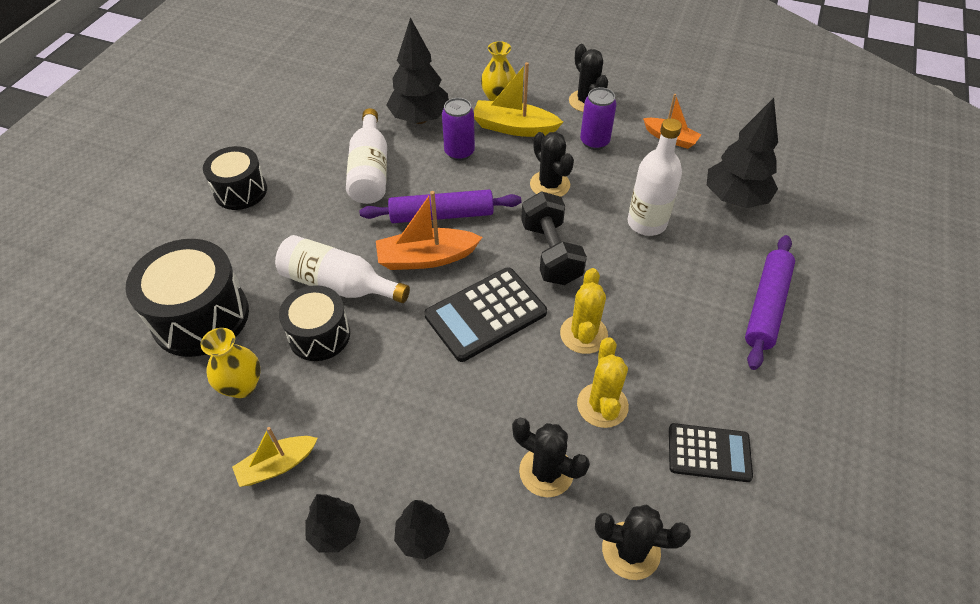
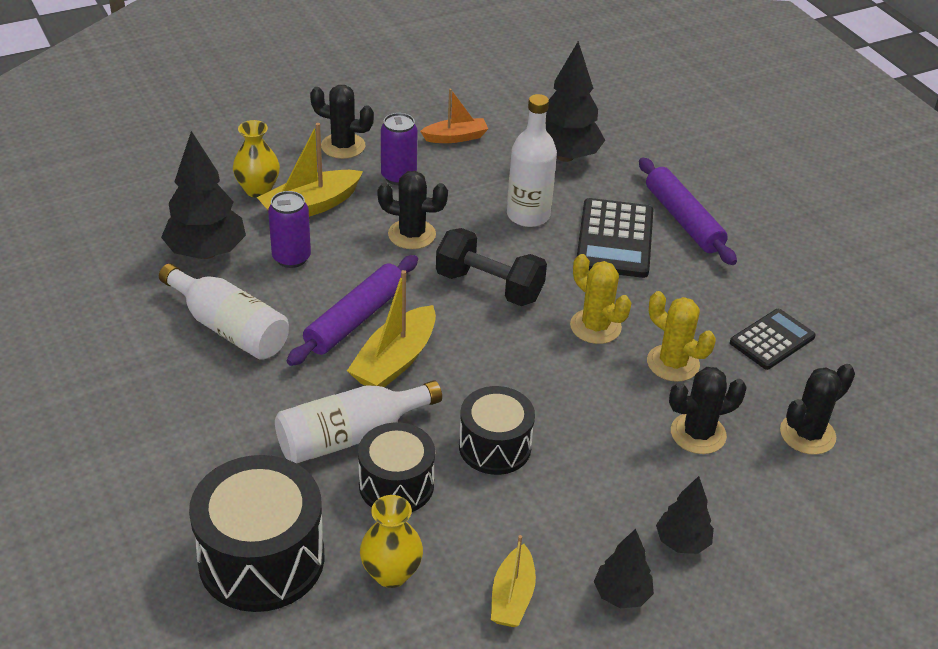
camera: 50 degrees left, 10 degrees down
(240, 191) = (117, 434): black drum -> black drum (495, 447)
(426, 258) = (395, 361): orange boat -> yellow boat
(485, 314) = (506, 366): black calculator -> black calculator (614, 239)

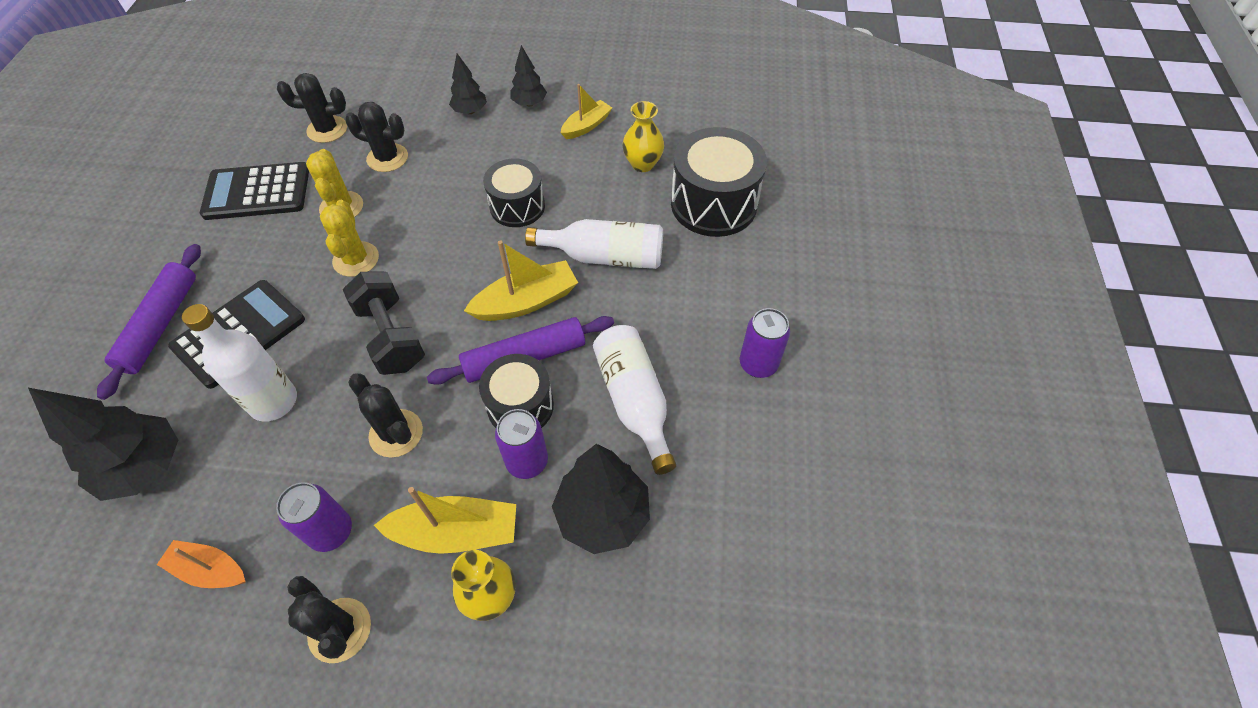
camera: 145 degrees left, 15 degrees up
(122, 403) = (758, 364): none -> purple can
(396, 485) = (600, 211): black drum -> black drum (520, 406)
(772, 340) = (257, 192): black calculator -> black calculator, size x1.52

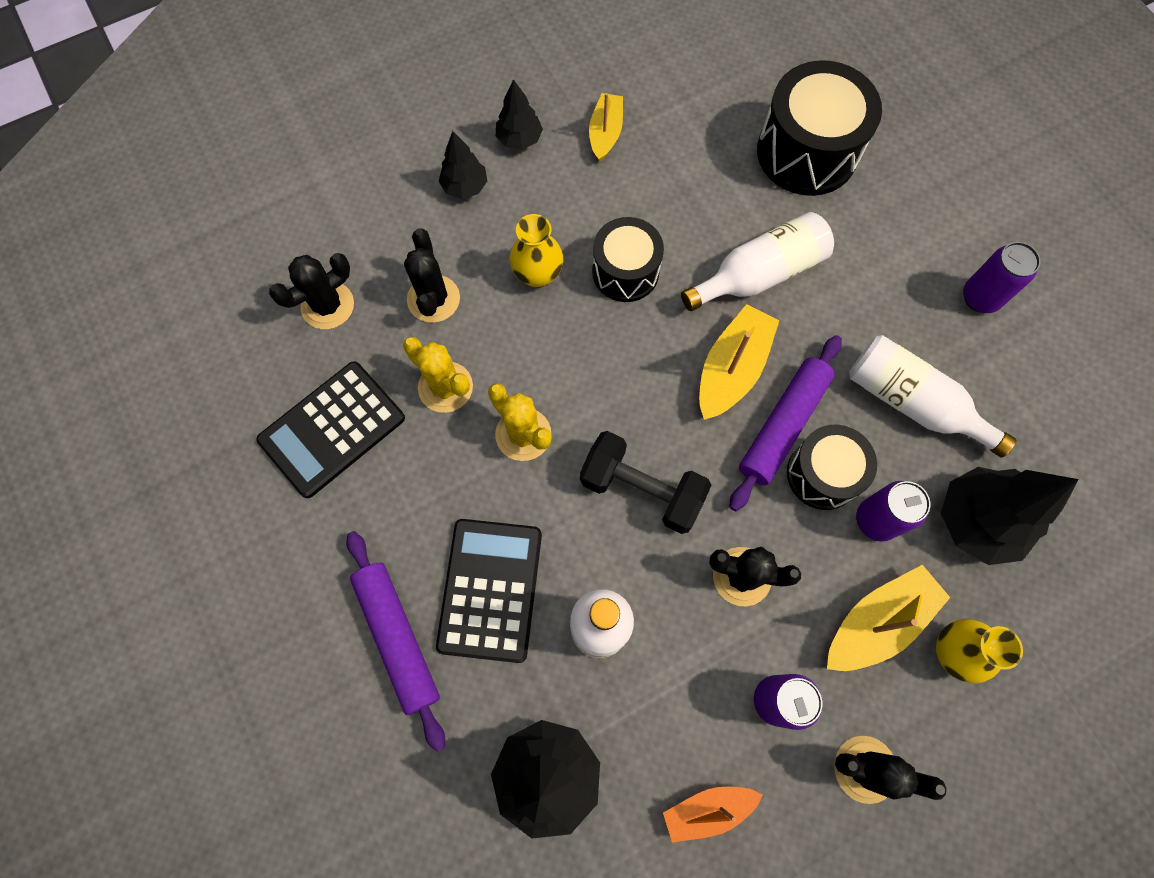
camera: 35 degrees left, 15 degrees up
(387, 158) = (433, 299): black cactus -> black cactus turned 75 degrees counterclockwise
(642, 164) = (702, 146): yellow vase -> yellow vase (537, 274)

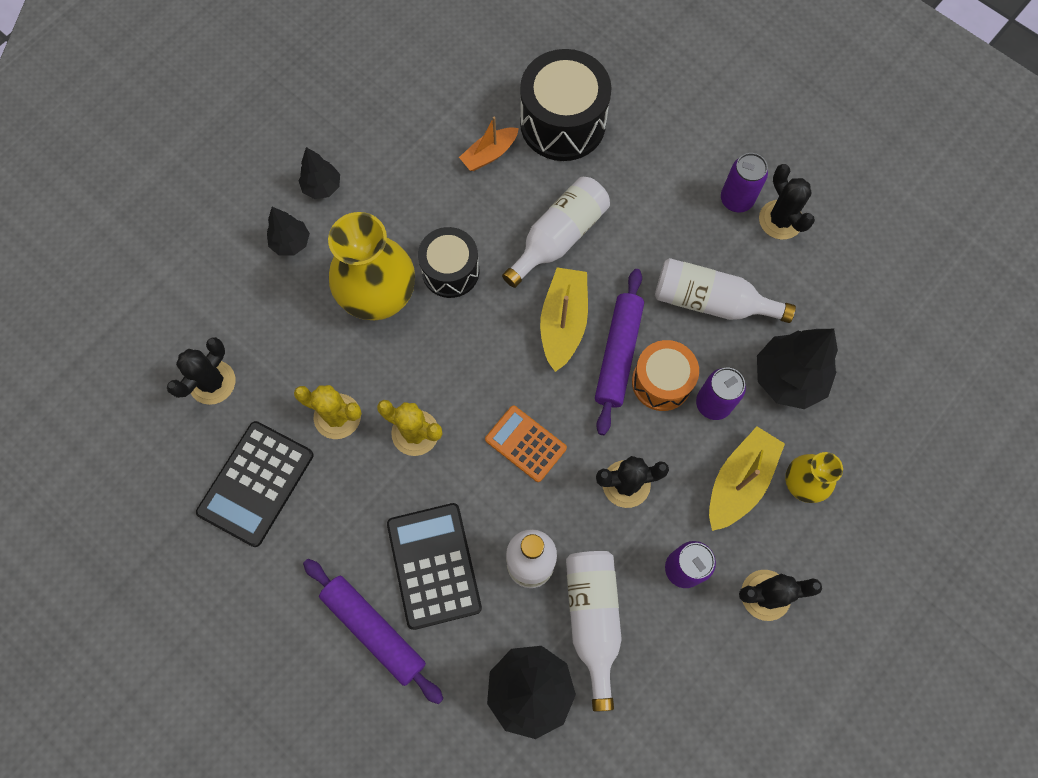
camera: 20 degrees left, 0 degrees up
(433, 299) = (300, 347): black cactus -> black cactus (780, 220)
(537, 274) = (379, 297): yellow vase -> yellow vase, size x1.81
(605, 133) = (392, 159): yellow boat -> none
(642, 489) = (525, 444): black dumbbell -> orange calculator
(649, 719) = (593, 619): none -> white bottle
(708, 809) = (660, 669): orange boat -> orange boat (489, 154)
(823, 474) = (661, 382): black drum -> orange drum

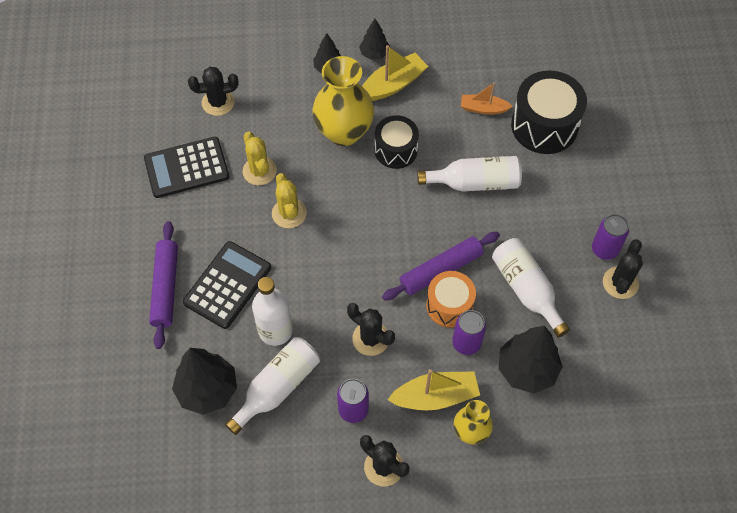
camera: 45 degrees right, 10 degrees down
(525, 444) = (339, 269): orange calculator -> none
(563, 323) = (428, 228): yellow boat -> yellow boat (393, 85)

